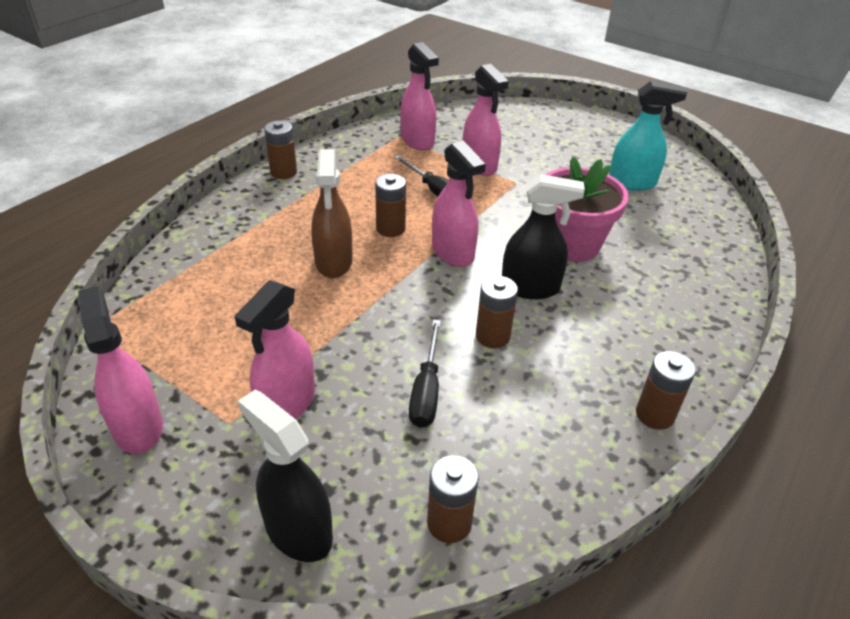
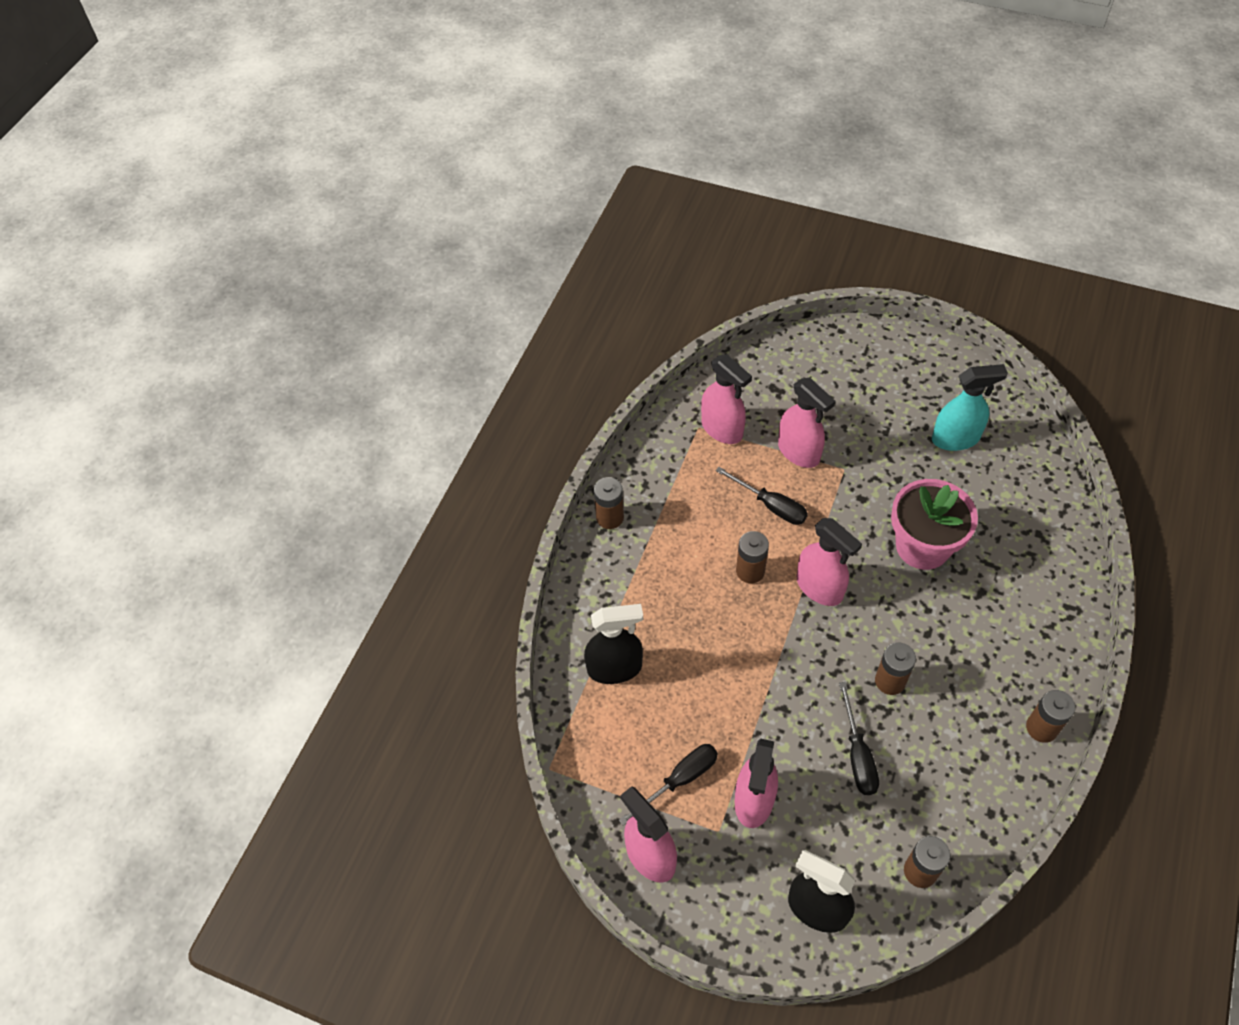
camera: 10 degrees left, 15 degrees up
(218, 367) = (680, 780): none -> black screwdriver
(333, 262) = (717, 630): brown spray bottle -> none
(530, 288) = (903, 614): black spray bottle -> black spray bottle (615, 668)

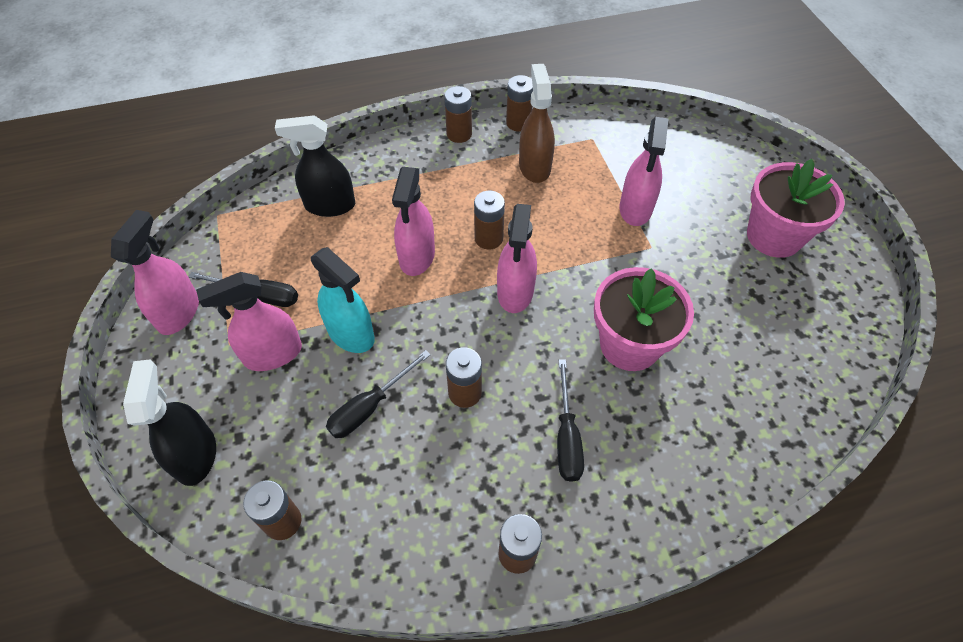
camera: 50 degrees right, 0 degrees up
(615, 668) = (330, 205): black spray bottle -> black spray bottle turned 135 degrees clockwise
(634, 466) = (518, 123): none -> brown battery
(697, 488) = (534, 167): none -> brown spray bottle
(722, 429) = (605, 152): pink spray bottle -> pink spray bottle (417, 256)
(770, 506) = (564, 218): black screwdriver -> black screwdriver (566, 437)
(893, 388) = (774, 236): none -> pink flower pot
(955, 439) = (773, 310): turquoise spray bottle -> turquoise spray bottle (351, 334)

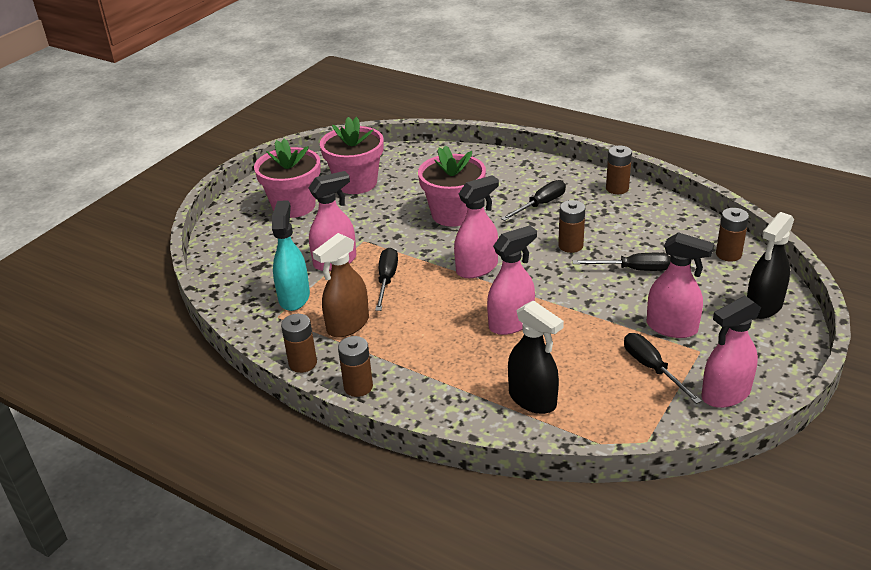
camera: 130 degrees left, 20 degrees down
(351, 334) = (607, 308): turquoise spray bottle -> turquoise spray bottle (294, 297)
(488, 238) = (449, 303): brown battery -> none
(568, 223) = (387, 280): none -> black screwdriver
(781, 310) = (356, 183): none -> pink flower pot

